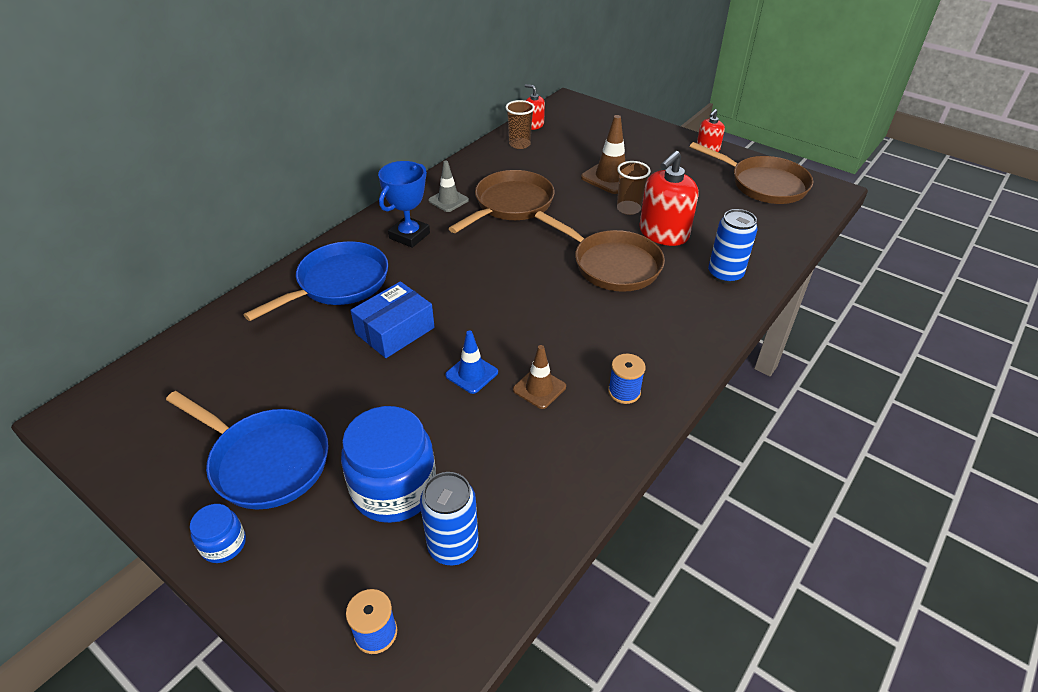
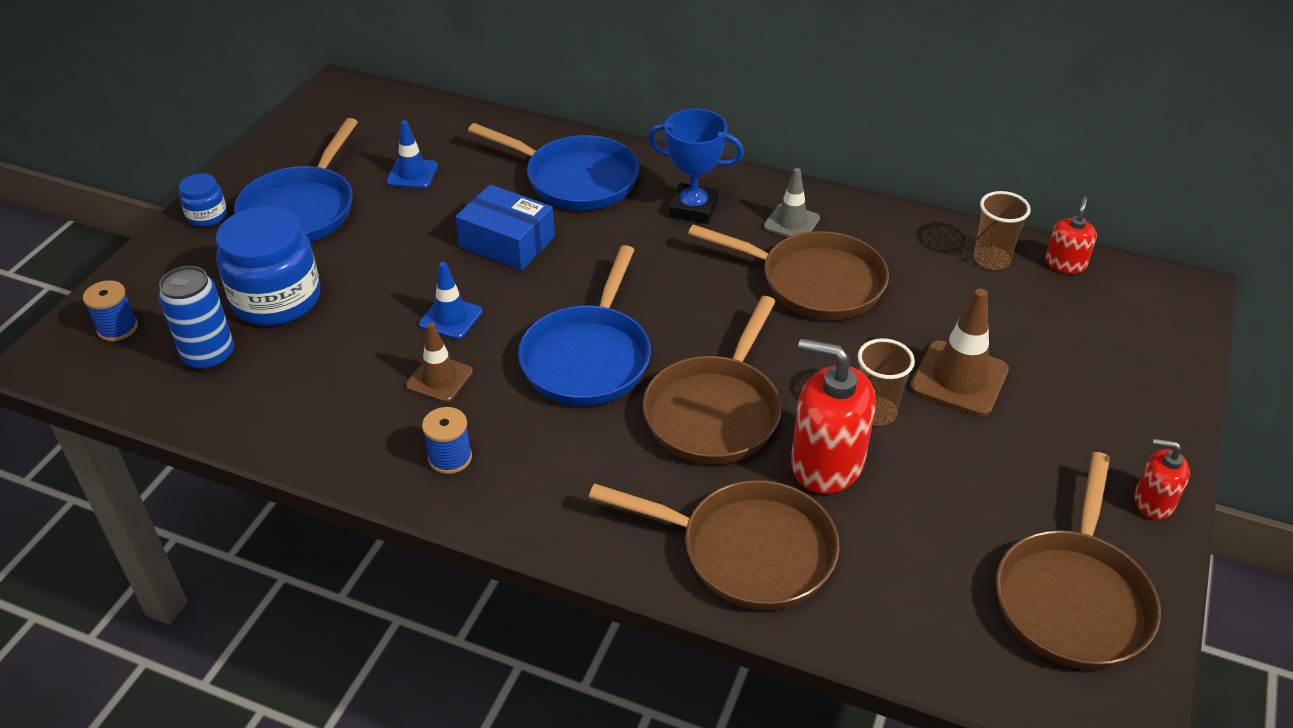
camera: 75 degrees right, 0 degrees up
(264, 376) = (412, 174): none -> blue traffic cone
(544, 309) = (588, 357): none -> blue pan
(725, 274) = (748, 551): blue can -> brown pan

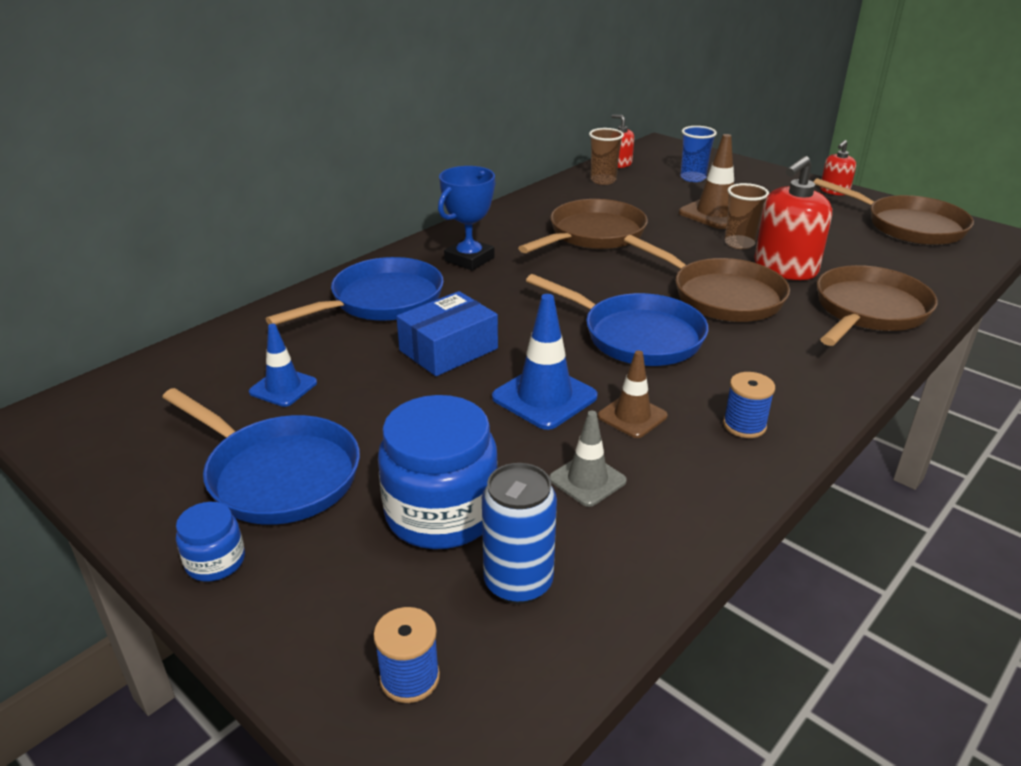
camera: 70 degrees left, 10 degrees down
(451, 318) = (544, 397): blue traffic cone -> blue traffic cone, size x1.56
(791, 223) = (517, 228): grey traffic cone -> grey traffic cone (587, 480)
(1073, 341) = (693, 178): none -> blue cup

